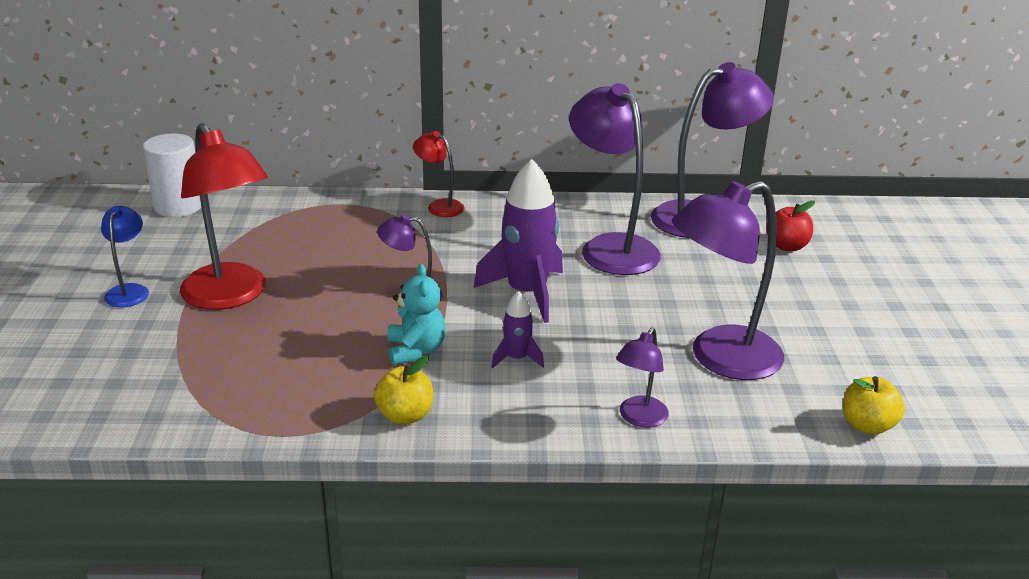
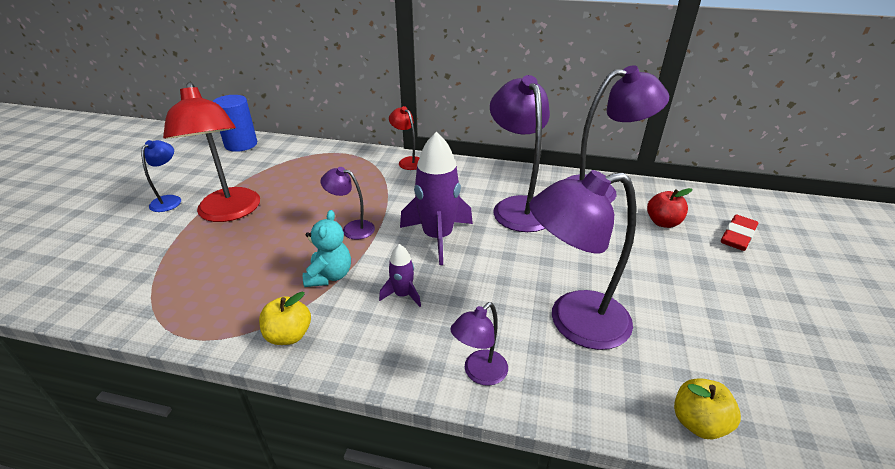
camera: 15 degrees right, 5 degrees up
(178, 206) = (241, 144): white cylinder -> blue cylinder
(872, 251) = (737, 236): none -> red eraser

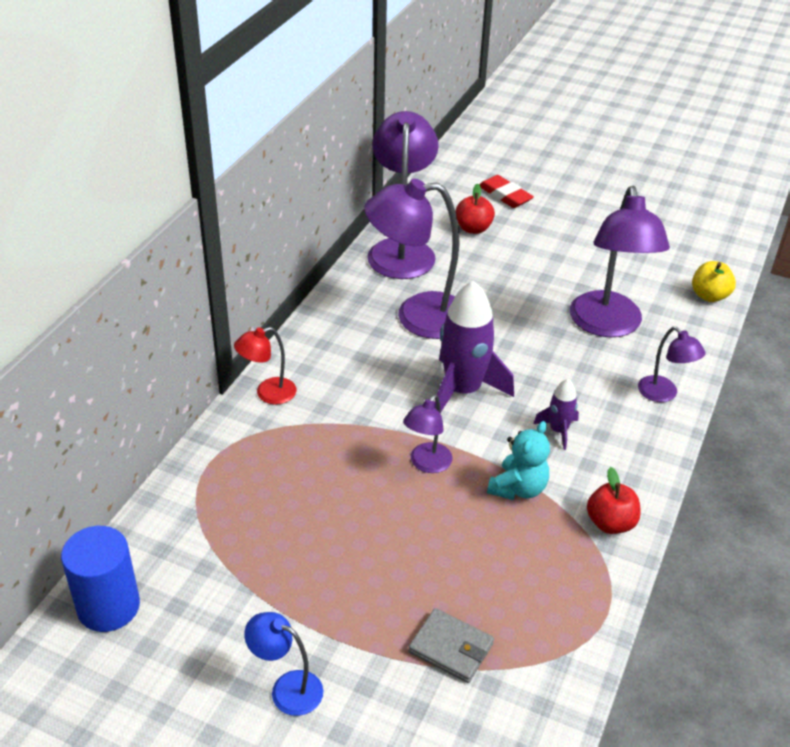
camera: 80 degrees left, 5 degrees up
(178, 256) = (451, 648): none -> grey wallet
(230, 212) = (351, 599): red lamp -> none
(289, 335) = (610, 523): yellow apple -> red apple
(329, 276) = (518, 488): turquoise teddy bear -> turquoise teddy bear turned 105 degrees clockwise

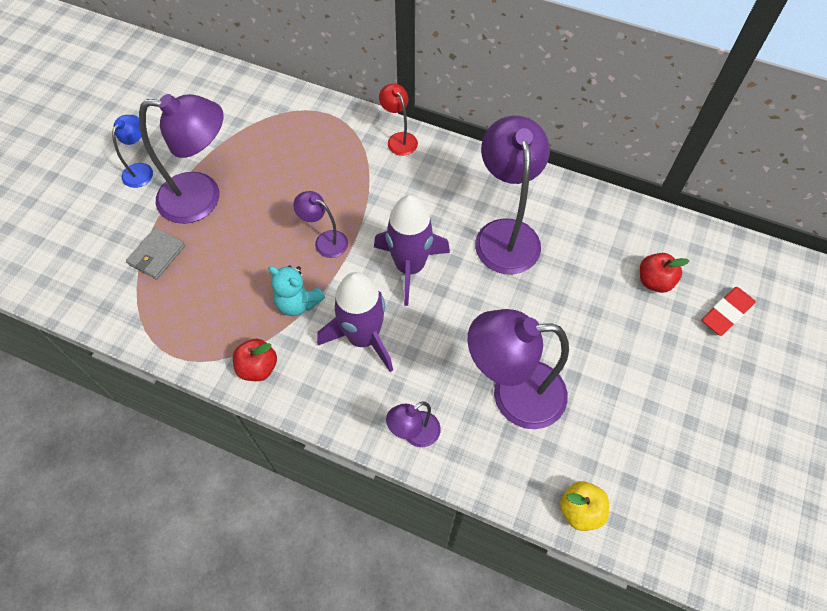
camera: 90 degrees right, 20 degrees up
(108, 606) = (212, 81): blue cylinder -> none
(401, 250) = (604, 220): purple lamp -> purple lamp (202, 198)
(558, 430) = (363, 337): purple rocket -> purple rocket, size x2.03

